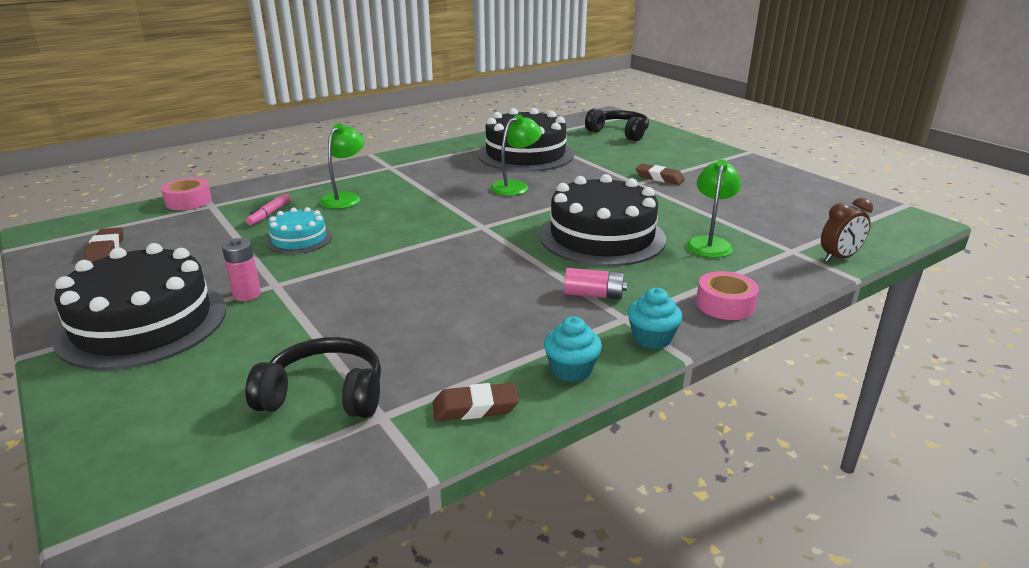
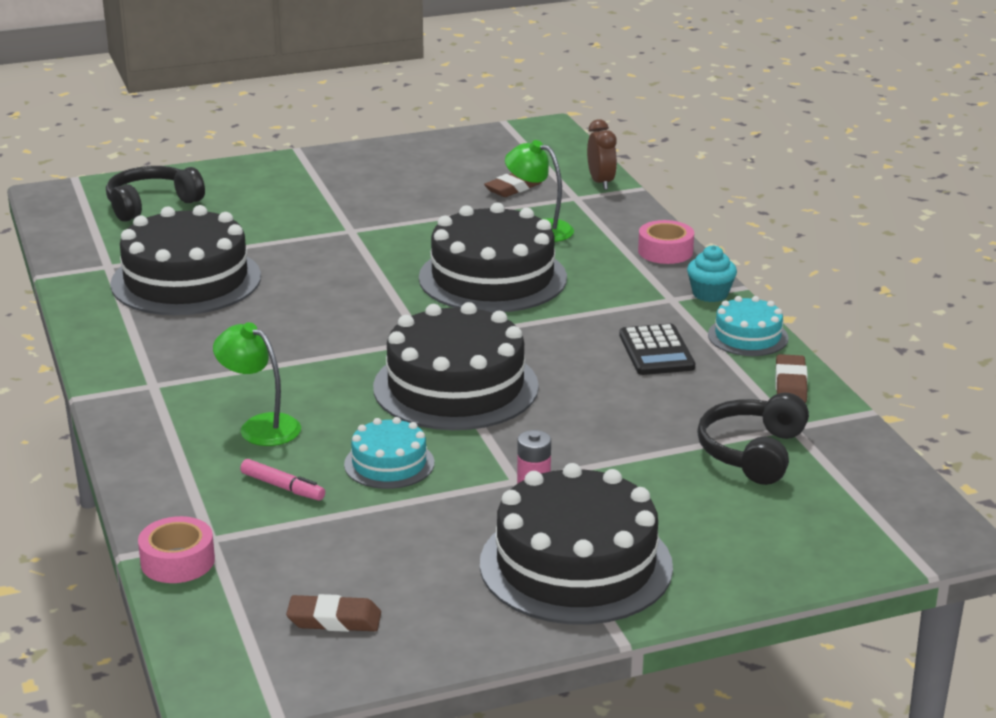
camera: 75 degrees left, 0 degrees up
(414, 246) = (455, 387): none -> black cake
(511, 321) = (656, 351): none -> black calculator
(515, 186) = (306, 303): green lamp -> none
(571, 370) = (748, 336): turquoise cupcake -> turquoise cake
(593, 295) = (622, 305): pink battery -> none
(659, 178) = (343, 215): brown eraser -> brown eraser (513, 188)

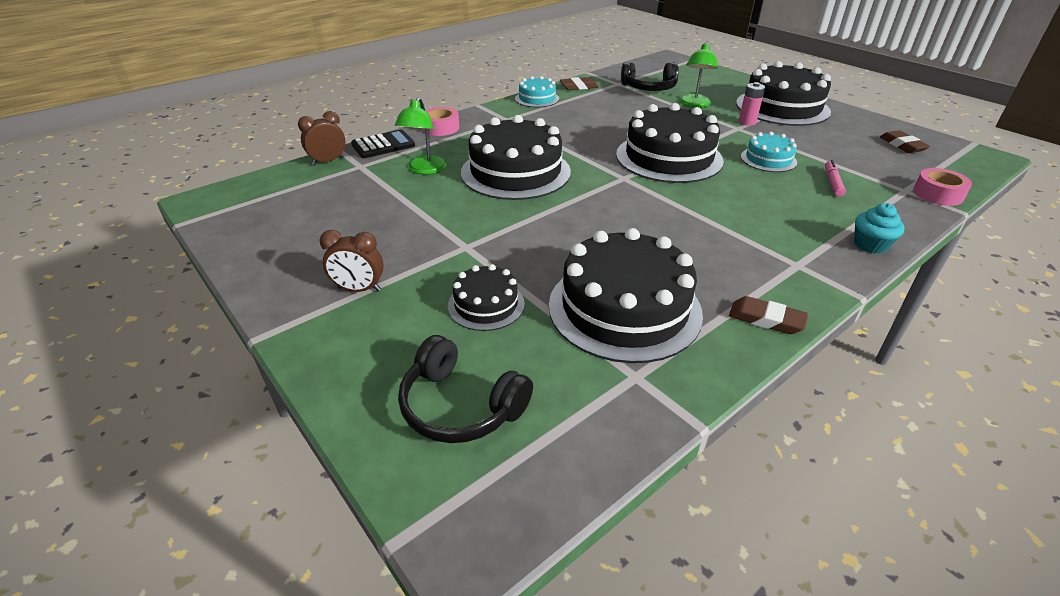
camera: 110 degrees left, 10 degrees up
(252, 227) = (486, 305): none -> black cake
(260, 426) = (787, 206): green lamp -> green lamp (694, 104)
(325, 183) = (359, 289): none -> brown clock
(513, 188) = (348, 192): brown eraser -> brown eraser (766, 319)
(656, 351) = (573, 115): black calculator -> black calculator (383, 145)
(710, 294) = (493, 111): turquoise cupcake -> turquoise cupcake (870, 245)

